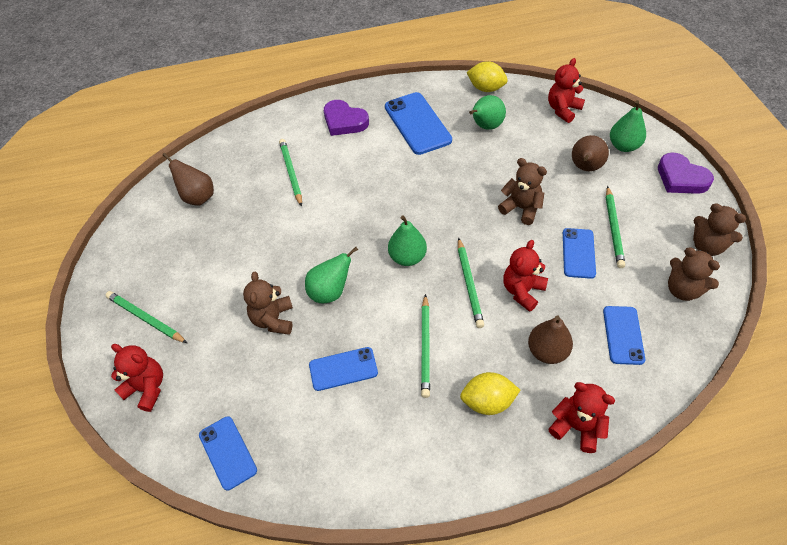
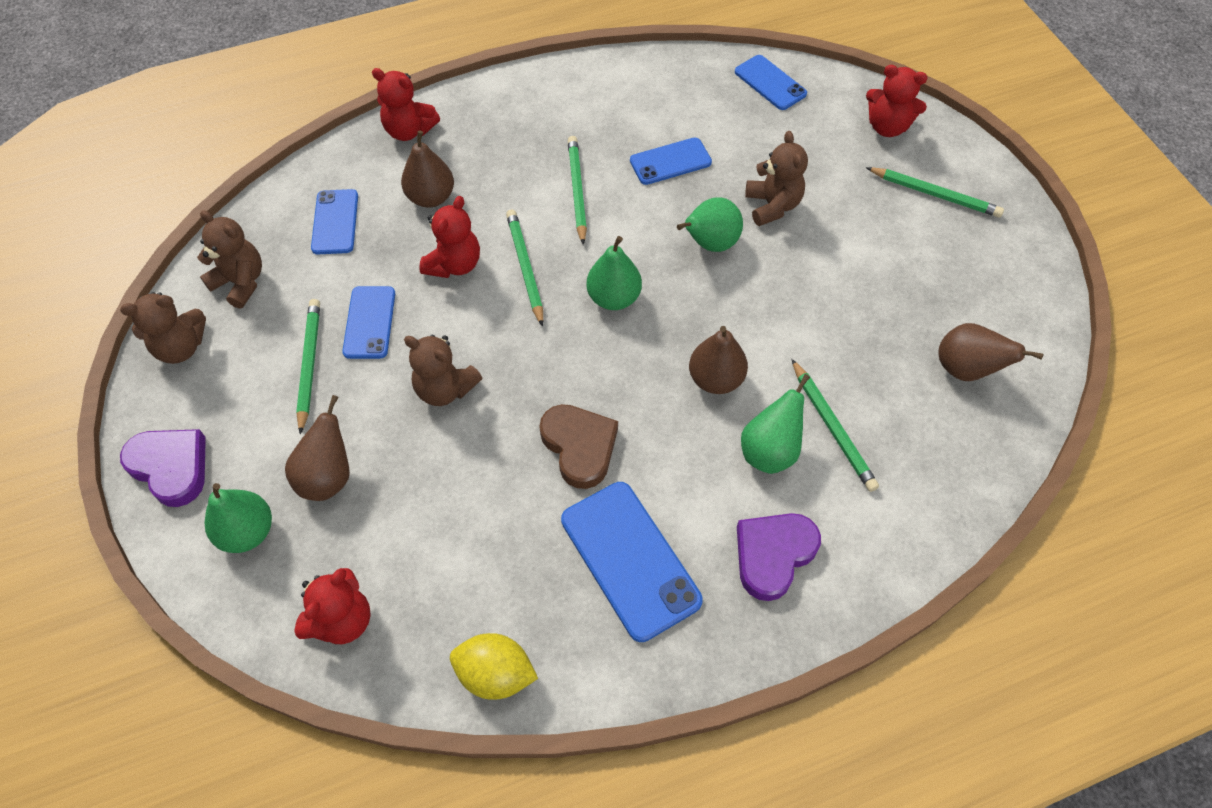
camera: 170 degrees right, 5 degrees up
(344, 121) = (773, 555): purple heart -> purple heart turned 75 degrees counterclockwise
(351, 202) = (715, 379): none -> brown pear
(439, 173) = (579, 447): none -> brown heart
(485, 126) = (498, 562): green pear -> green pear (769, 451)
(487, 402) = (503, 144): yellow lemon -> none
(707, 246) = (181, 347): brown teddy bear -> brown teddy bear turned 135 degrees clockwise

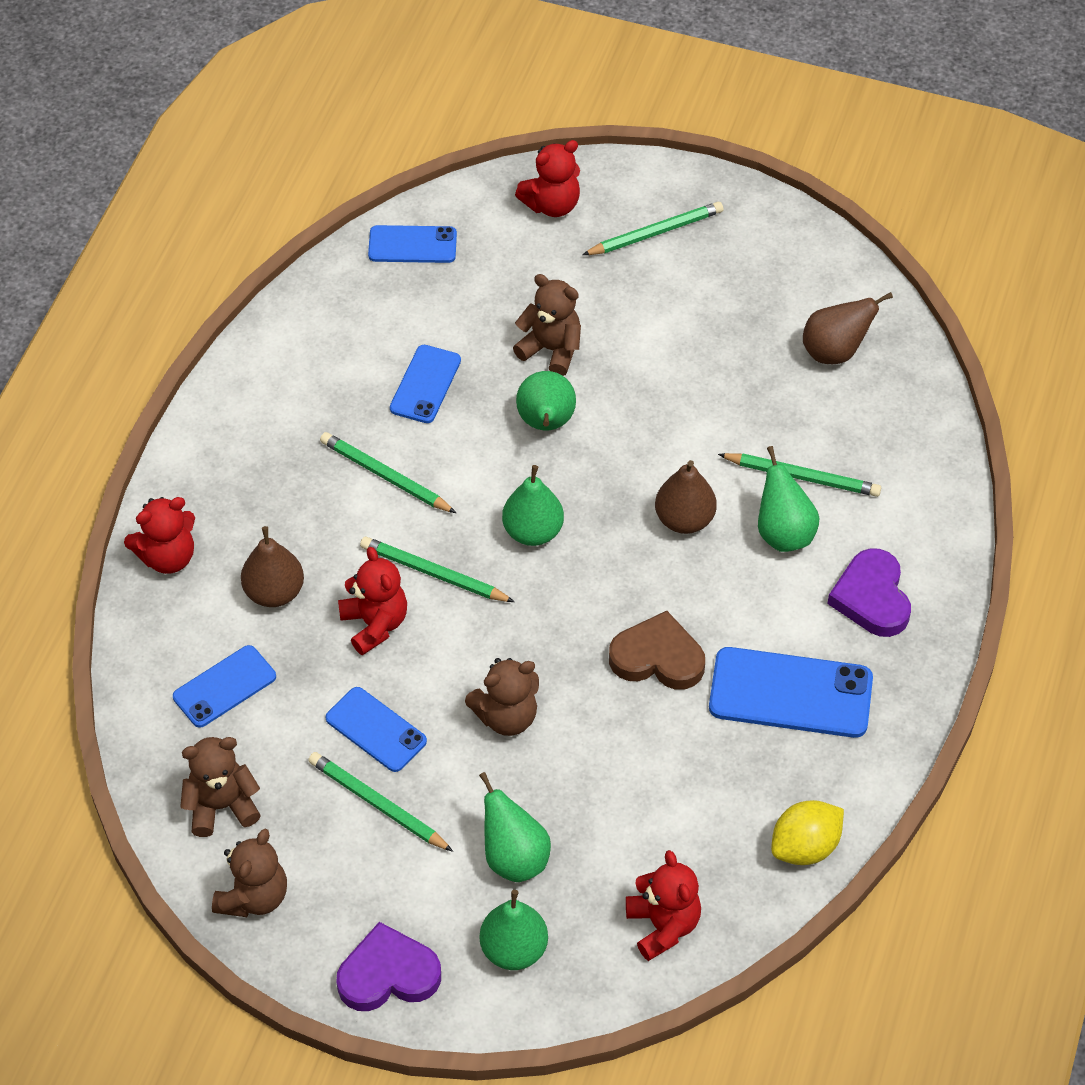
camera: 50 degrees left, 5 degrees down
(328, 477) = (514, 858): brown pear -> green pear
(335, 222) = (224, 687): blue phone -> blue phone turned 75 degrees counterclockwise

